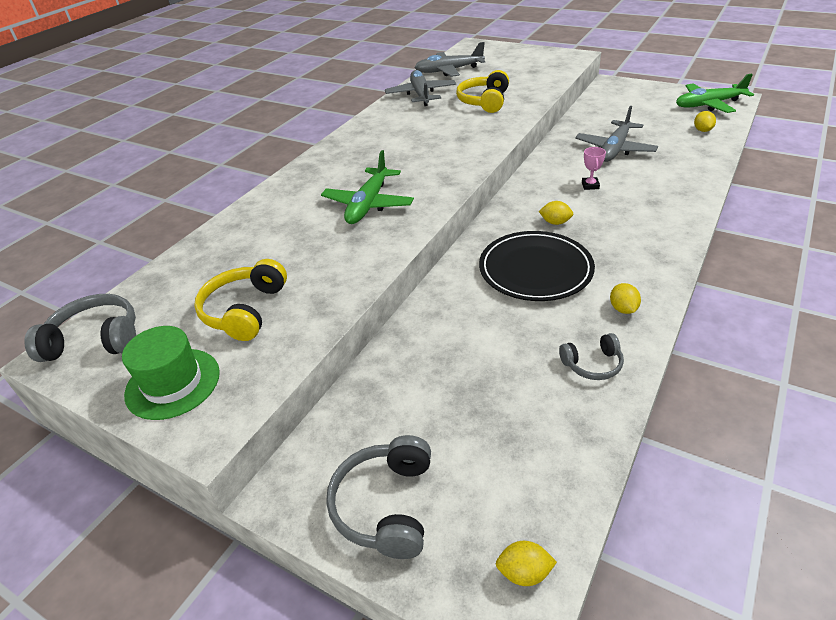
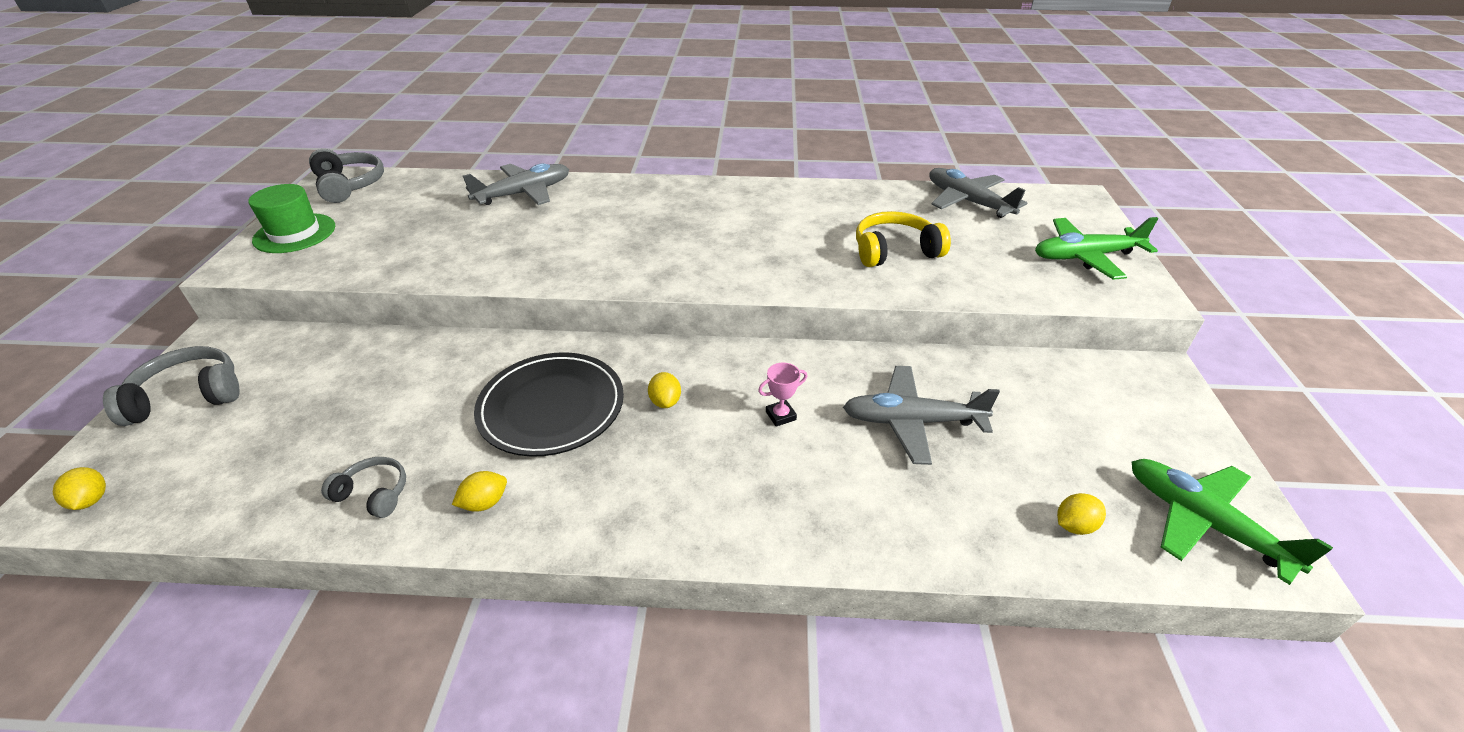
camera: 60 degrees right, 0 degrees up
(245, 310) = (390, 232): yellow headphones -> none
(368, 204) = (585, 241): green plane -> green plane (1085, 257)
(421, 95) = (874, 201): grey plane -> grey plane (524, 193)
(592, 364) = (374, 493): grey headphones -> grey headphones turned 150 degrees clockwise

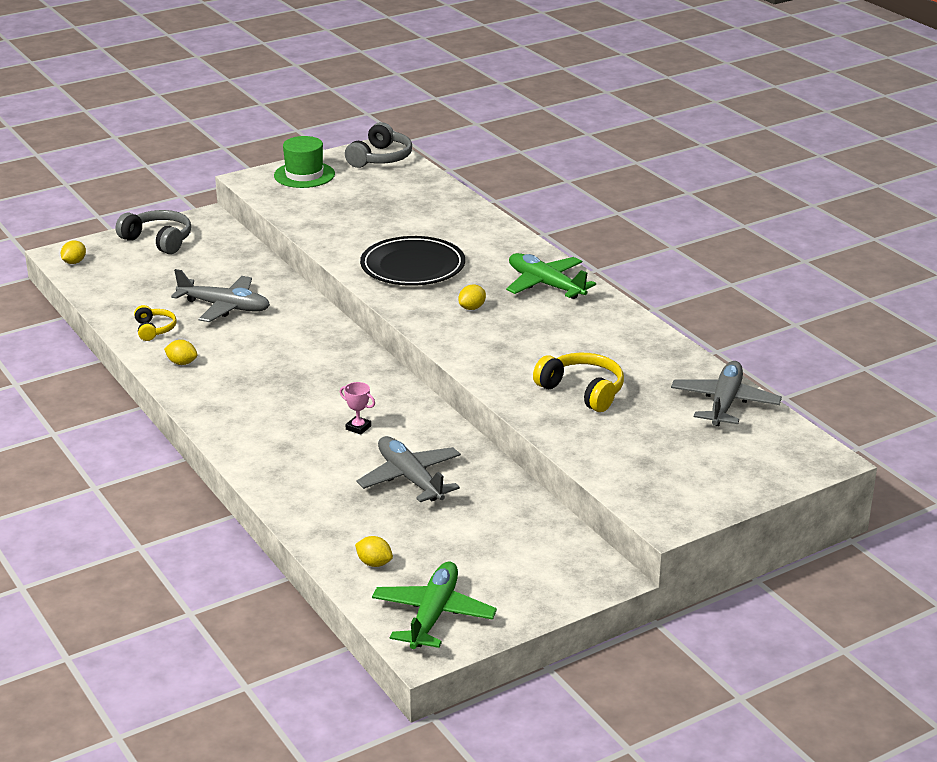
camera: 55 degrees right, 10 degrees down
(374, 493) = (154, 329): grey headphones -> yellow headphones
(524, 193) = (458, 219): grey plane -> grey plane (225, 307)
(551, 407) = (274, 348): black plate -> black plate (413, 266)
(665, 401) = (323, 382): yellow lemon -> yellow lemon (472, 308)
(1085, 257) = (697, 480): green plane -> green plane (545, 285)

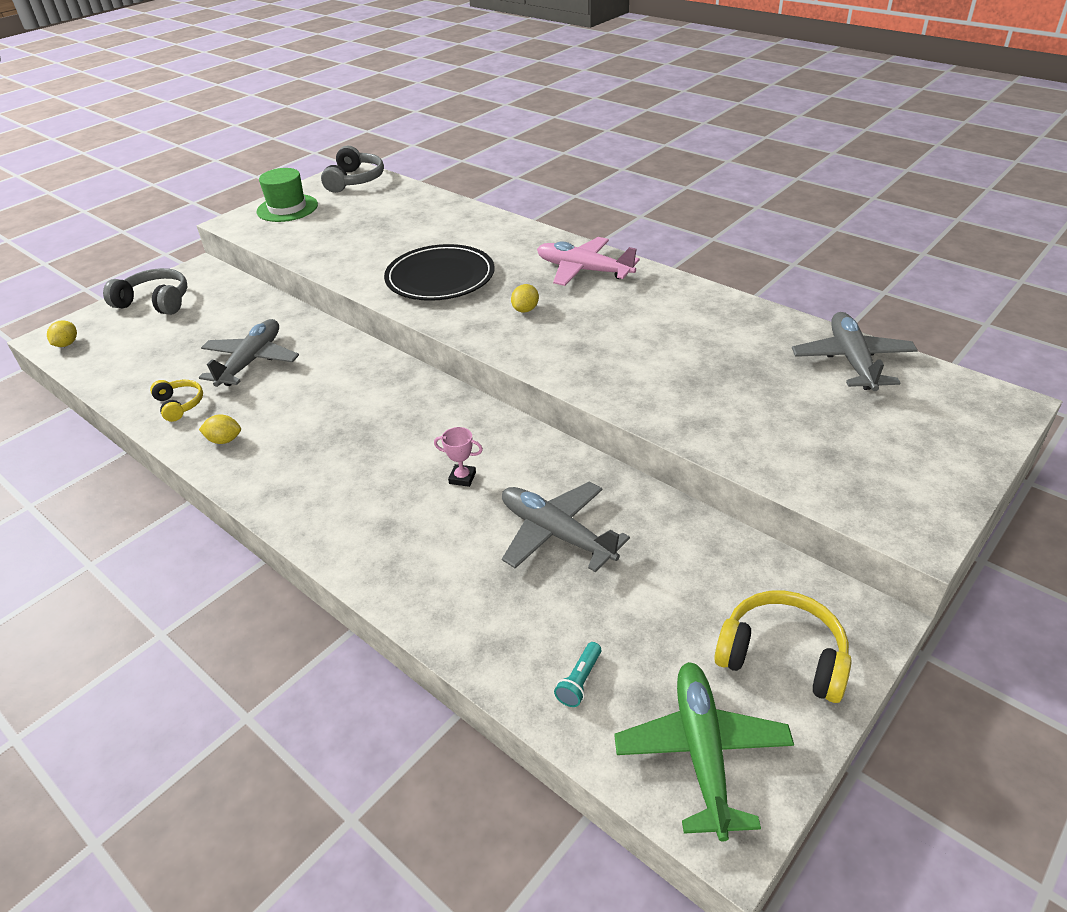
camera: 15 degrees left, 10 degrees up
(225, 307) = (251, 361): grey plane -> grey plane turned 75 degrees counterclockwise
(374, 563) = (580, 681): yellow lemon -> turquoise flashlight
(545, 285) = (583, 270): green plane -> pink plane
(582, 391) = (700, 380): yellow headphones -> yellow headphones (782, 656)

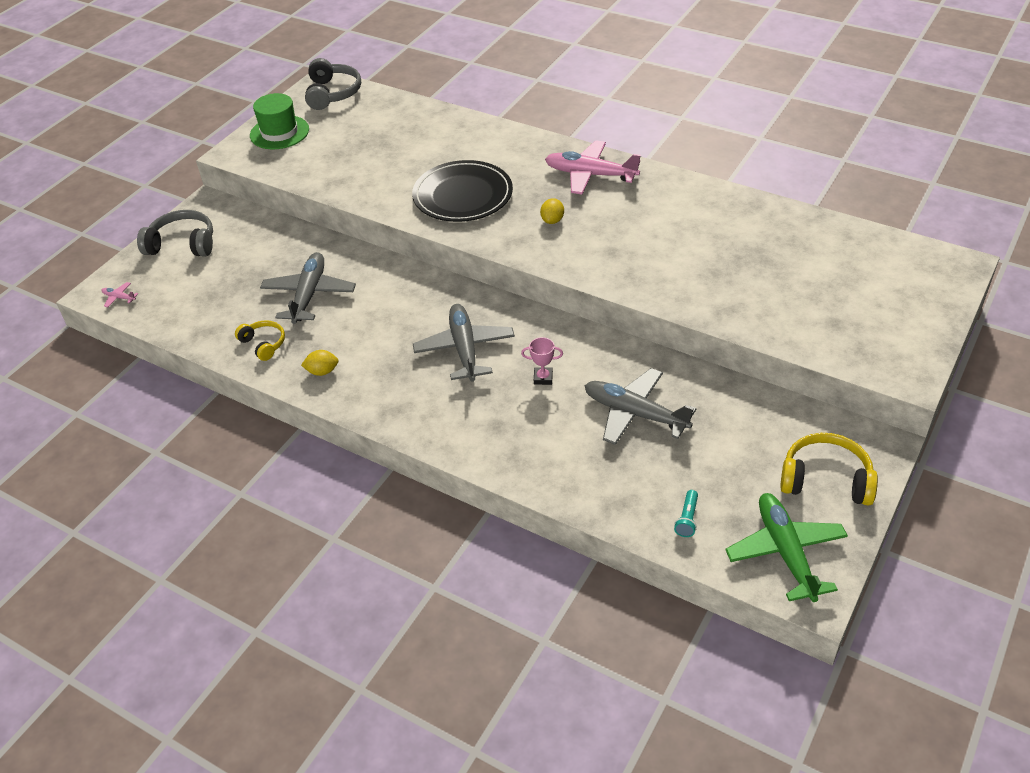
camera: 10 degrees left, 5 degrees up
(67, 344) = (119, 297): yellow lemon -> pink plane
(852, 360) = (836, 239): grey plane -> grey plane (464, 349)

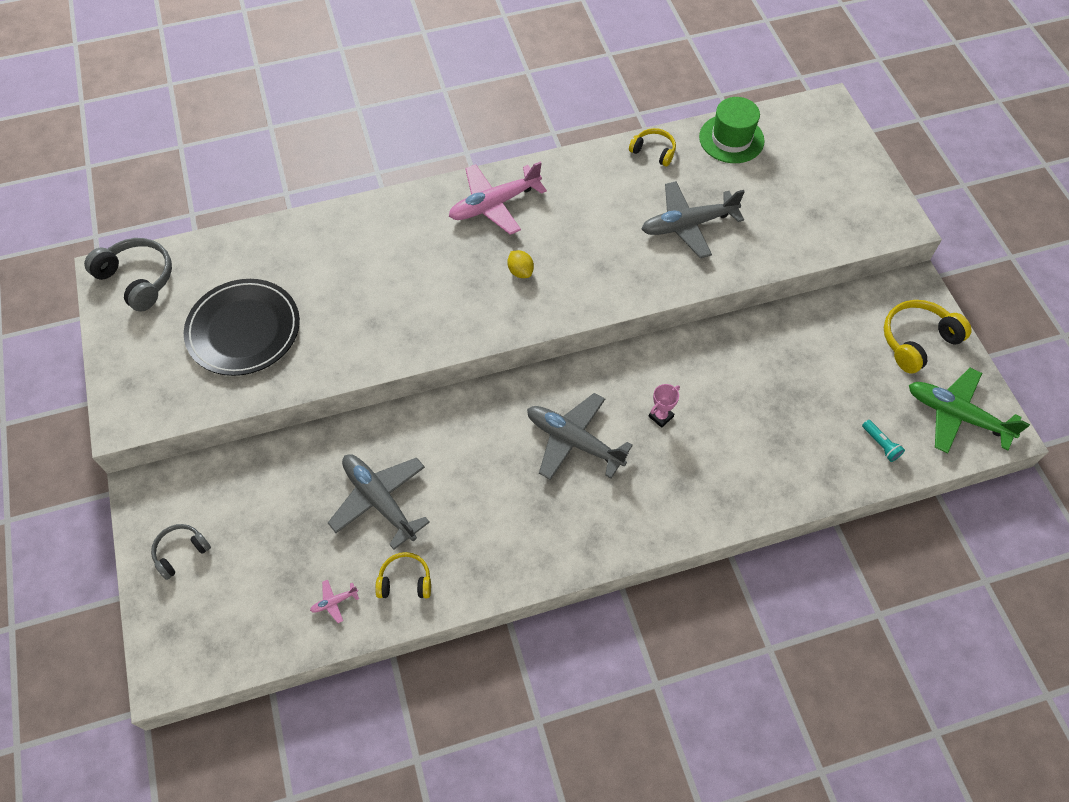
camera: 50 degrees left, 15 degrees up
(119, 297) = (196, 659): pink plane -> pink plane (334, 602)
(182, 244) = (181, 552): grey headphones -> grey headphones, size x0.61
(279, 132) = (142, 361): green hat -> green hat (731, 139)
(322, 371) = (490, 560): yellow lemon -> none
(463, 195) = (415, 301): black plate -> black plate (244, 330)
(634, 413) = (755, 391): grey plane -> grey plane (688, 225)
(755, 210) = (653, 151): none -> yellow headphones

